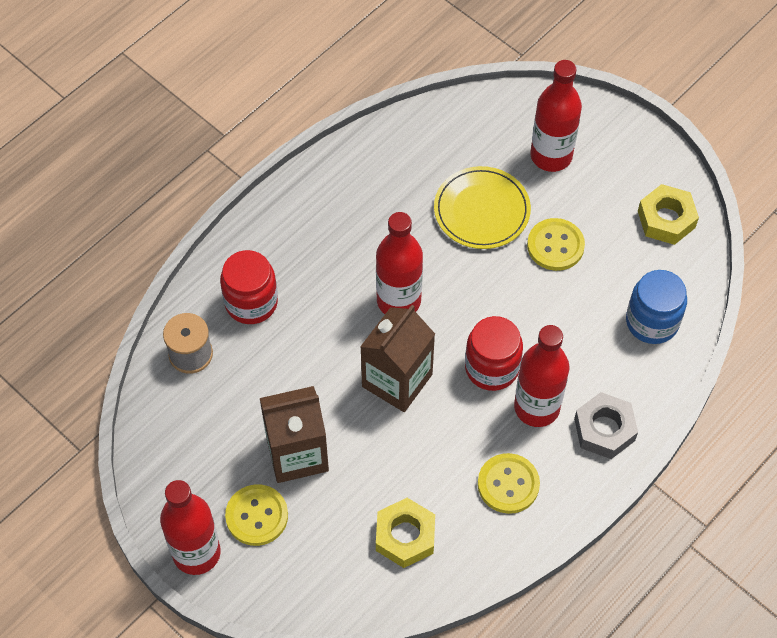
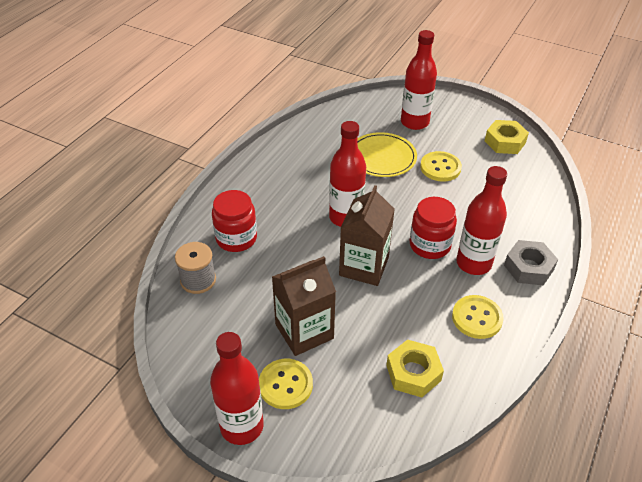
camera: 15 degrees left, 15 degrees down
(652, 322) = (526, 197): blue jar -> none

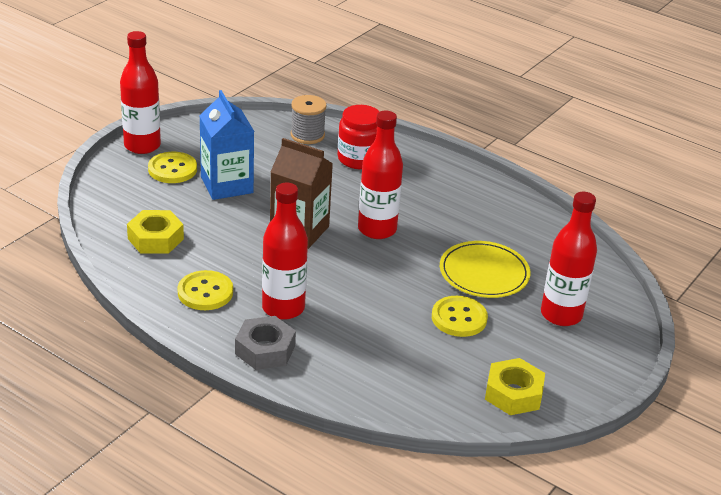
camera: 95 degrees right, 10 degrees down
(304, 331) = (227, 185): brown carton -> blue carton
(430, 245) = (320, 281): red jar -> none

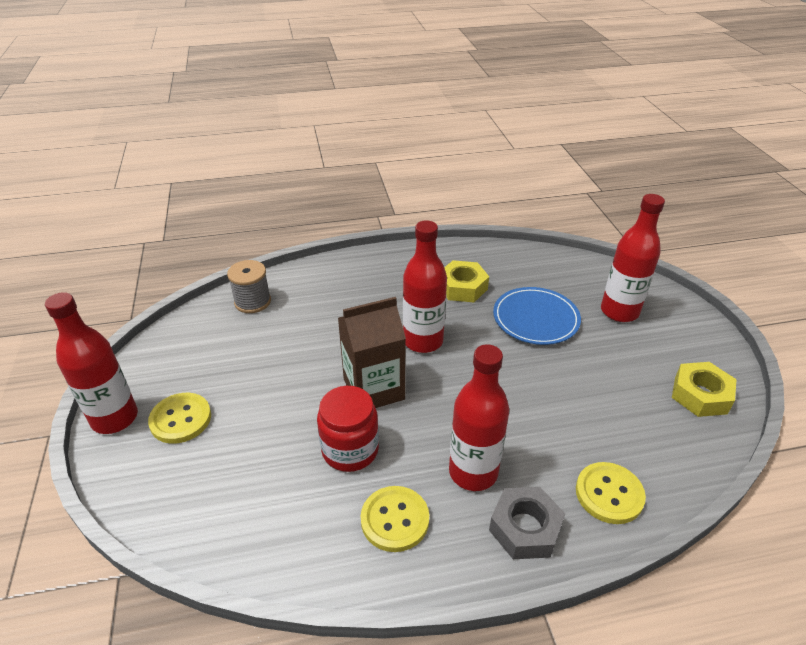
camera: 45 degrees left, 5 degrees up
(155, 239) = (269, 506): yellow nut -> yellow nut (462, 287)
(227, 185) = (253, 395): blue carton -> none
(358, 159) = (321, 294): red jar -> red jar (350, 450)
(459, 318) = (581, 366): yellow button -> yellow button (609, 494)
(484, 273) = (535, 318): yellow plate -> blue plate

